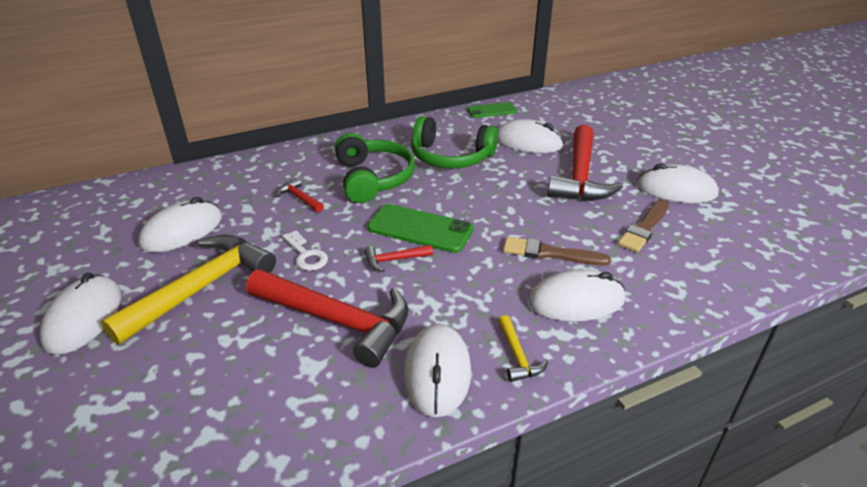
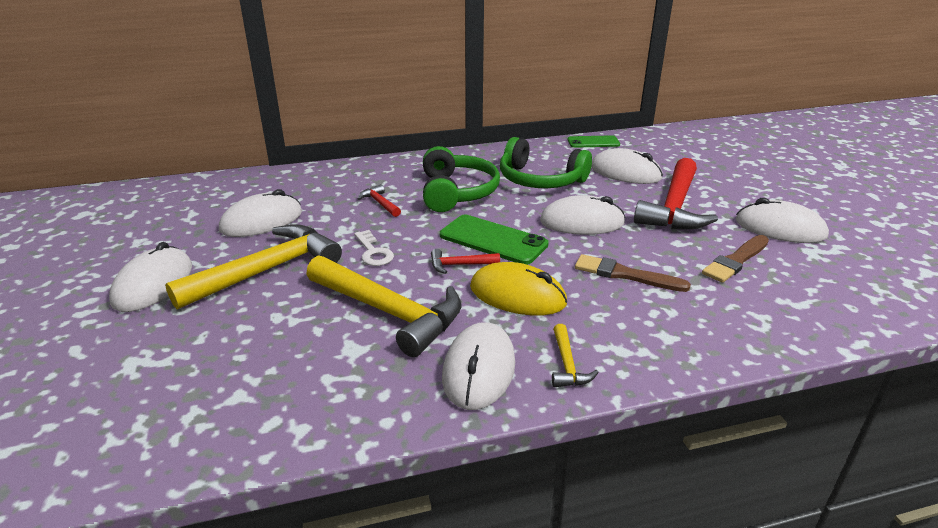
camera: 10 degrees right, 5 degrees down
(337, 320) = (389, 312): red hammer -> yellow hammer
(456, 287) = (517, 295): none -> yellow mouse
(576, 301) = (643, 321): white mouse -> white mouse (582, 222)

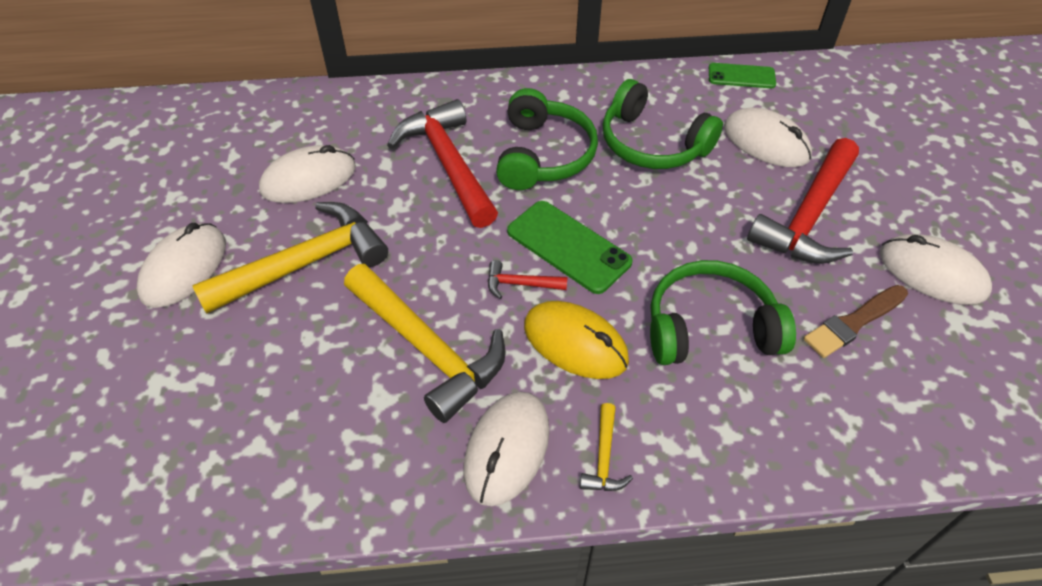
camera: 10 degrees right, 20 degrees up
(373, 252) = (426, 249): white key -> none
(380, 203) = (448, 164): red hammer -> red hammer, size x2.30
(582, 222) = (683, 229): white mouse -> none
(625, 275) = (710, 327): brown brush -> green headphones

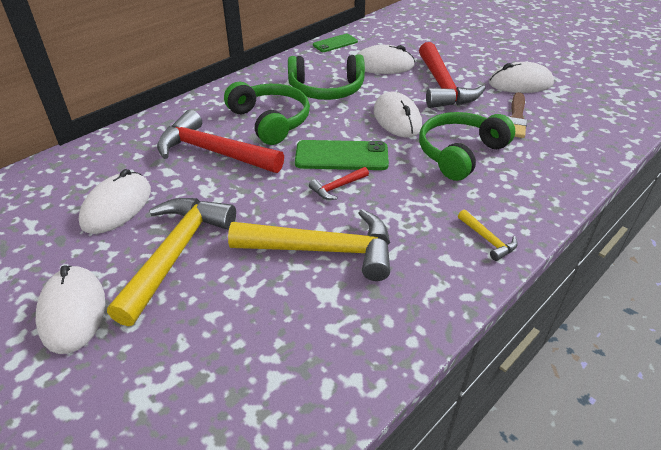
camera: 40 degrees left, 10 degrees down
(507, 449) = (435, 269): white mouse -> white mouse (397, 119)
(575, 343) = (404, 197): yellow mouse -> none

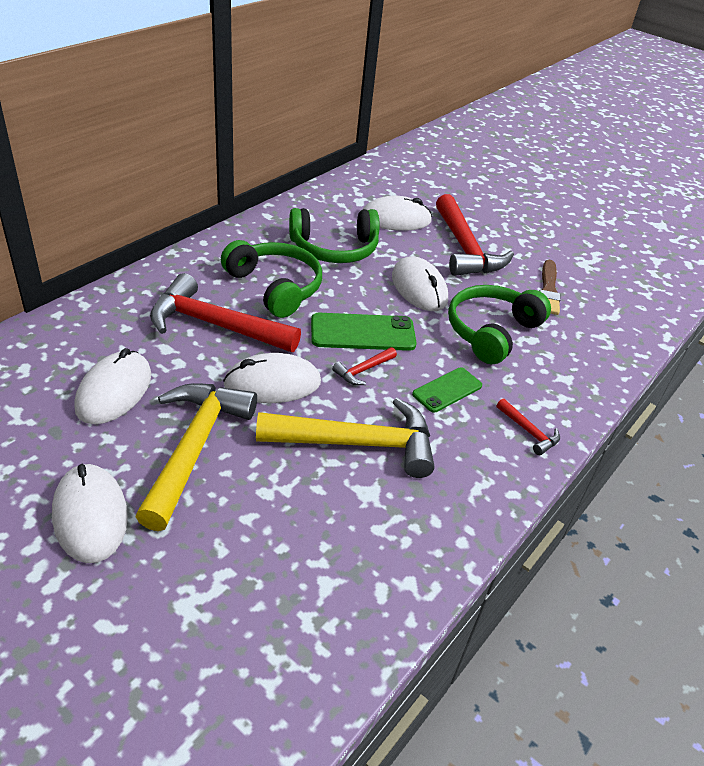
camera: 10 degrees left, 0 degrees up
(335, 43) = (336, 188): green phone -> green phone (447, 390)
(487, 240) = (529, 432): yellow hammer -> red hammer
(520, 83) = (549, 248): white mouse -> white mouse (272, 383)

